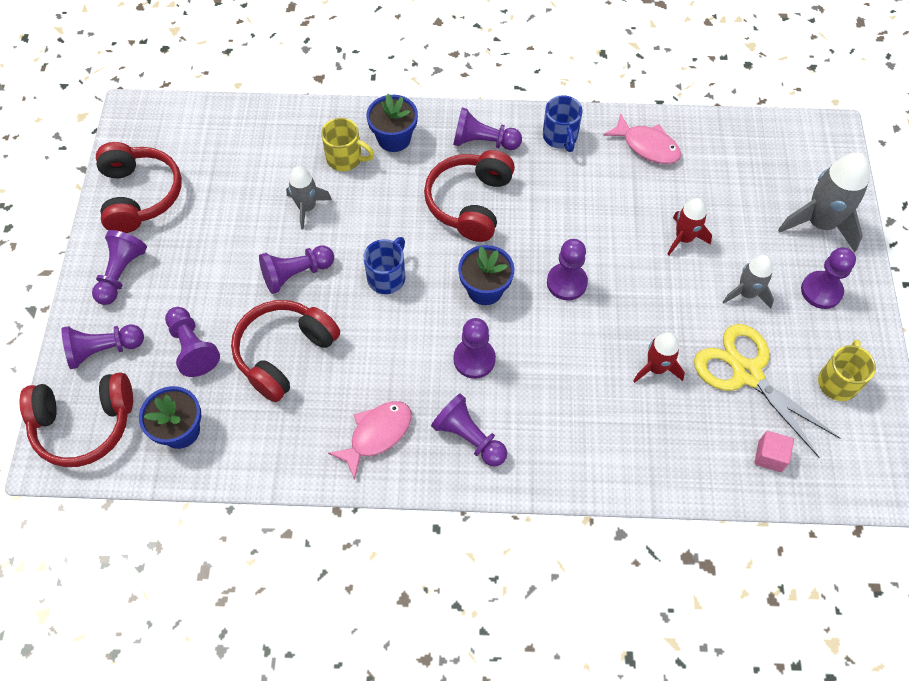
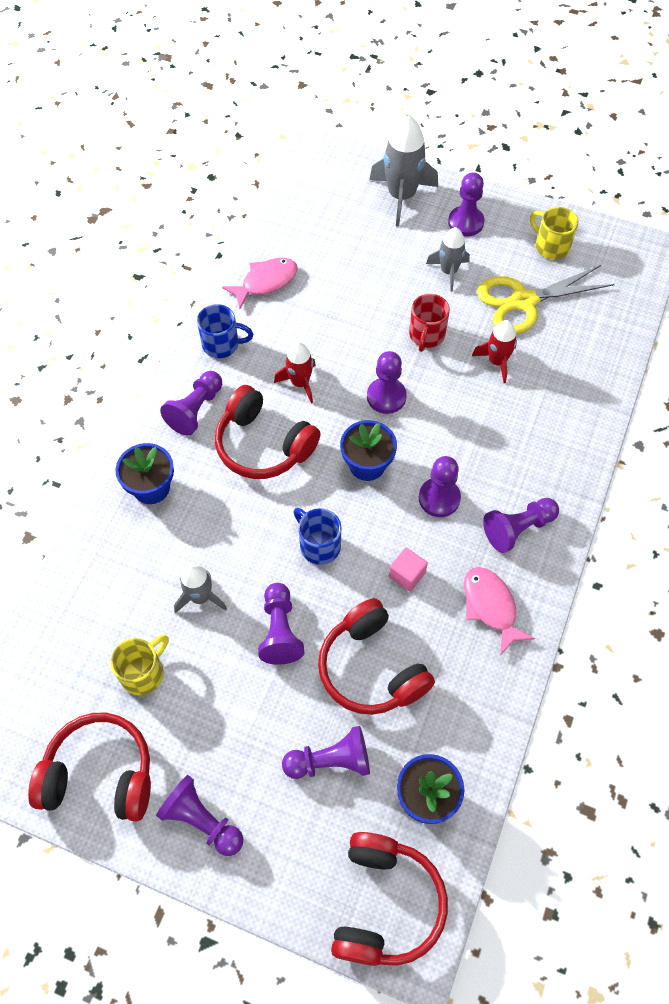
camera: 70 degrees left, 0 degrees up
(104, 350) = (297, 862): purple pawn -> none
(345, 158) = (154, 541): yellow mug -> yellow mug (143, 673)
(655, 296) = (426, 335): none -> red mug
(684, 238) = (376, 293): red rocket -> red rocket (300, 383)
(769, 456) = (601, 316): pink cube -> pink cube (407, 575)

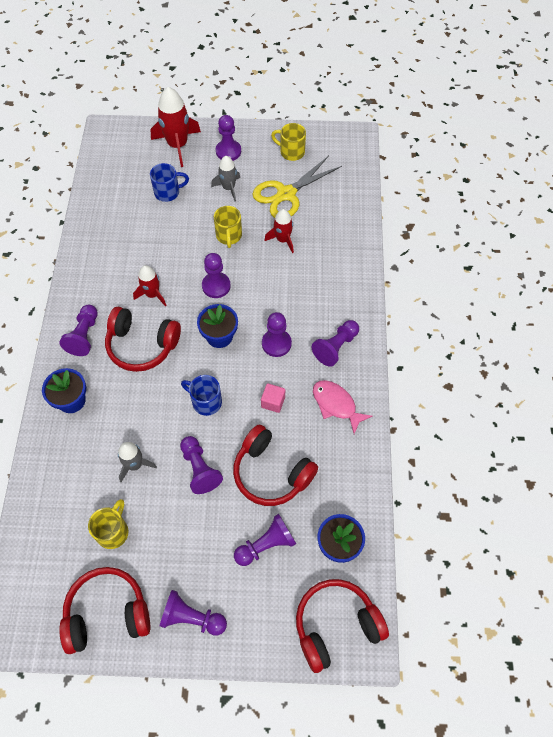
camera: 20 degrees left, 0 degrees up
(222, 344) = (87, 284): blue mug -> blue mug (168, 192)
(266, 282) = (102, 231): pink fish -> none
(385, 903) = (336, 626): red headphones -> red headphones turned 105 degrees counterclockwise
(401, 196) = (177, 145): grey rocket -> red rocket
(426, 335) = (229, 236): red mug -> yellow mug

